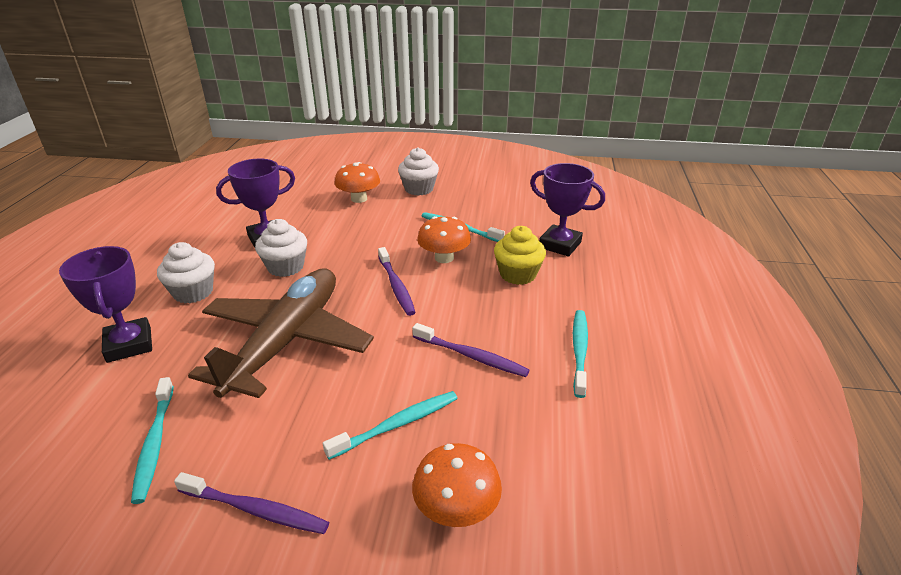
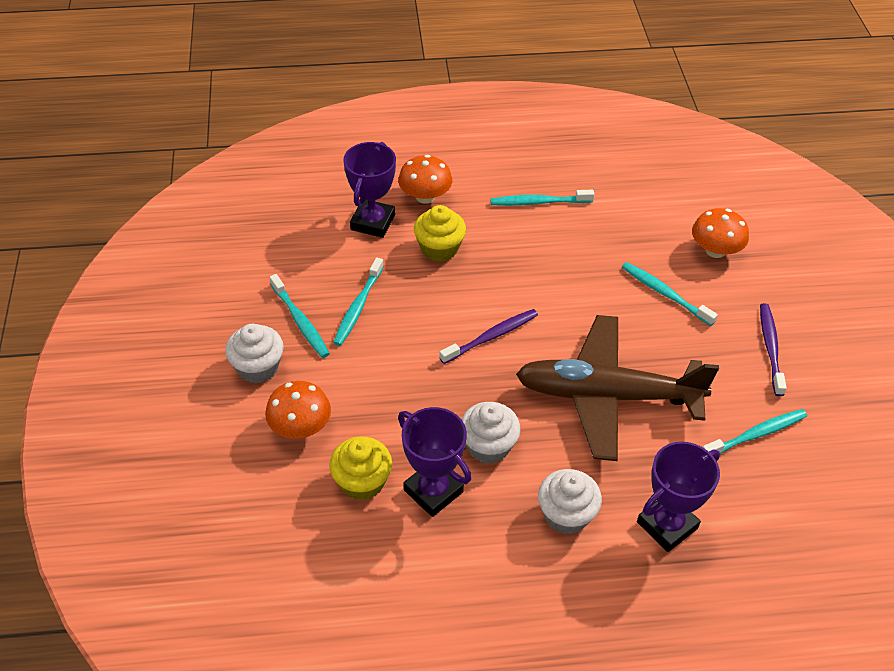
camera: 105 degrees left, 15 degrees up
(298, 215) = (362, 482): none -> yellow cupcake
(444, 258) = (426, 309): orange mushroom -> orange mushroom (425, 196)
(455, 205) = (300, 321): none -> turquoise toothbrush
(471, 356) = (572, 265): purple toothbrush -> none

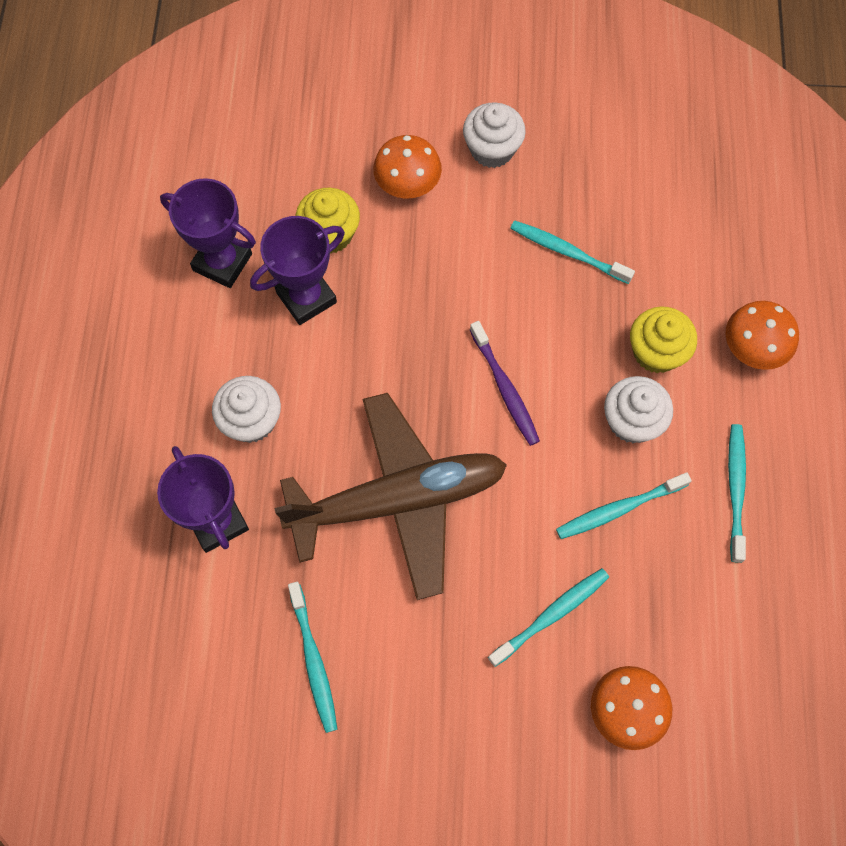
camera: 100 degrees right, 20 degrees up
(300, 321) = (553, 192): turquoise toothbrush -> turquoise toothbrush (619, 509)
(372, 222) = (708, 281): purple trophy -> purple trophy (222, 262)
(488, 446) = (351, 359): white cupcake -> white cupcake (632, 421)
(607, 395) = (398, 500): brown plane -> brown plane turned 60 degrees clockwise
(770, 348) = (441, 727): purple toothbrush -> none

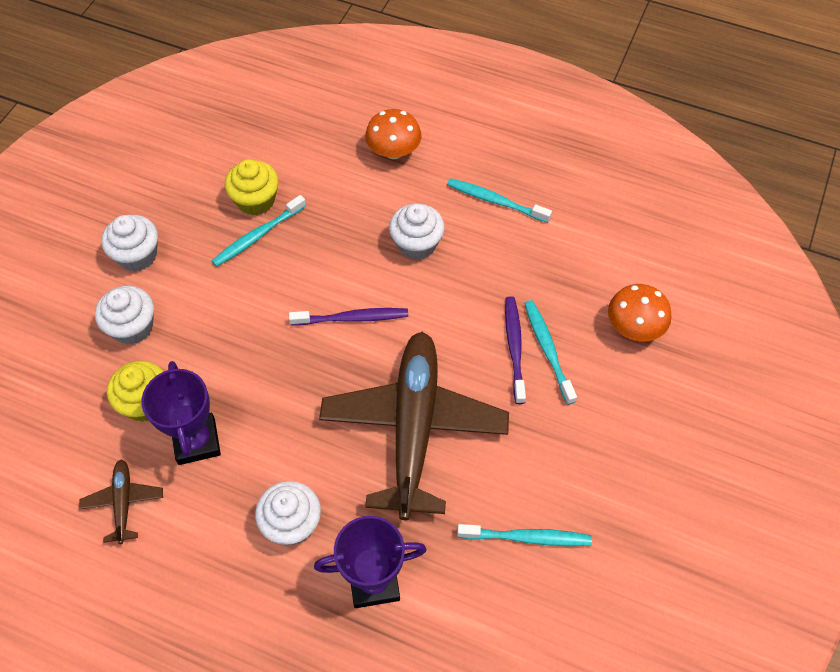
camera: 70 degrees left, 10 degrees down
(222, 262) = (123, 502): purple trophy -> brown plane
(407, 184) = (132, 327): orange mushroom -> white cupcake
(538, 576) = (514, 348): none -> purple toothbrush
(619, 509) = (482, 276): turquoise toothbrush -> none
(656, 352) = (369, 209): yellow cupcake -> yellow cupcake (256, 200)

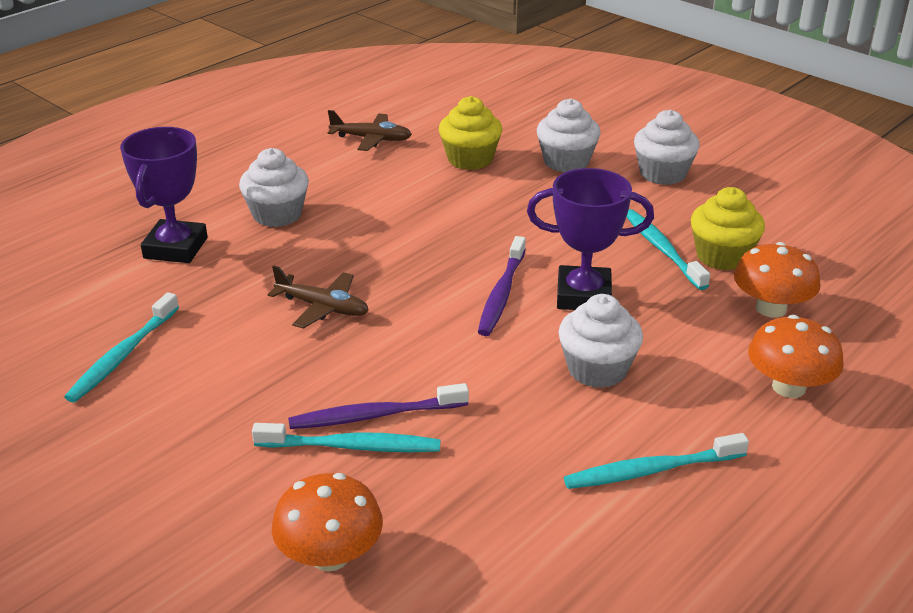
camera: 110 degrees right, 25 degrees down
(196, 441) = (407, 179): purple trophy -> purple trophy (583, 295)
(313, 167) = (771, 308): none -> orange mushroom
(414, 427) = (323, 307): brown plane -> brown plane, size x0.42
(496, 201) = (652, 470): turquoise toothbrush -> turquoise toothbrush turned 150 degrees counterclockwise
(514, 348) = (375, 415): purple toothbrush -> purple toothbrush turned 150 degrees clockwise

